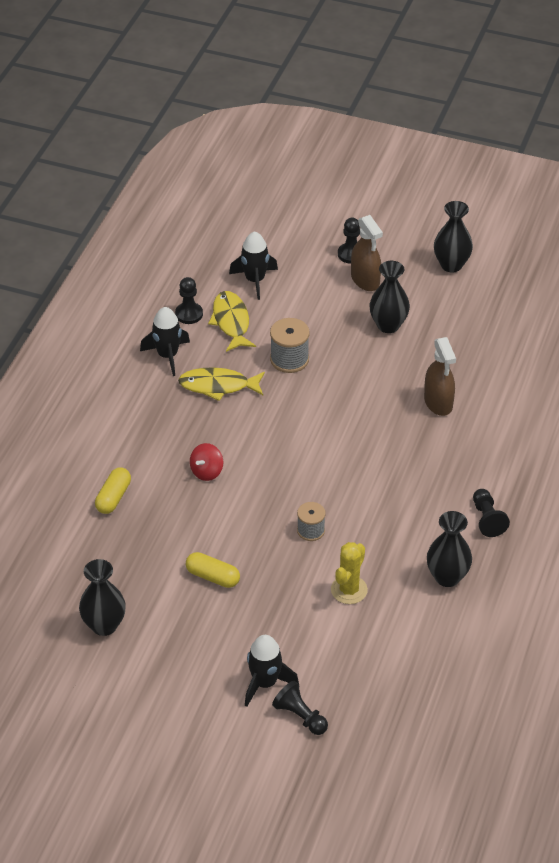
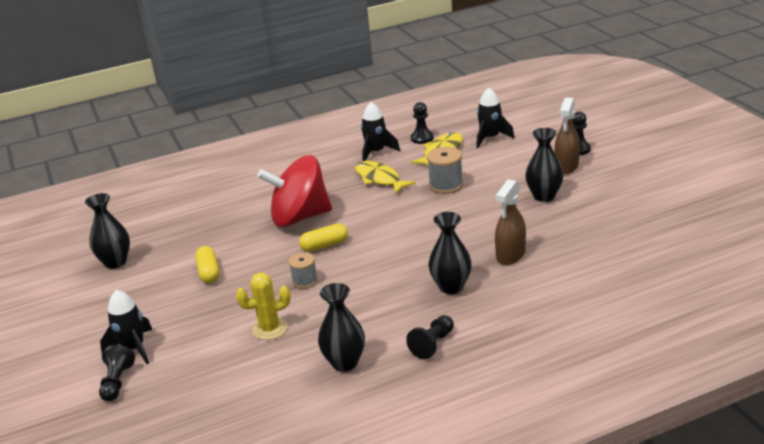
camera: 50 degrees right, 15 degrees down
(113, 497) = (230, 204): yellow capsule -> yellow capsule (324, 245)
(207, 471) = (299, 217): red spinning top -> red spinning top, size x2.42
(451, 265) = (647, 183): black vase -> black vase (451, 287)

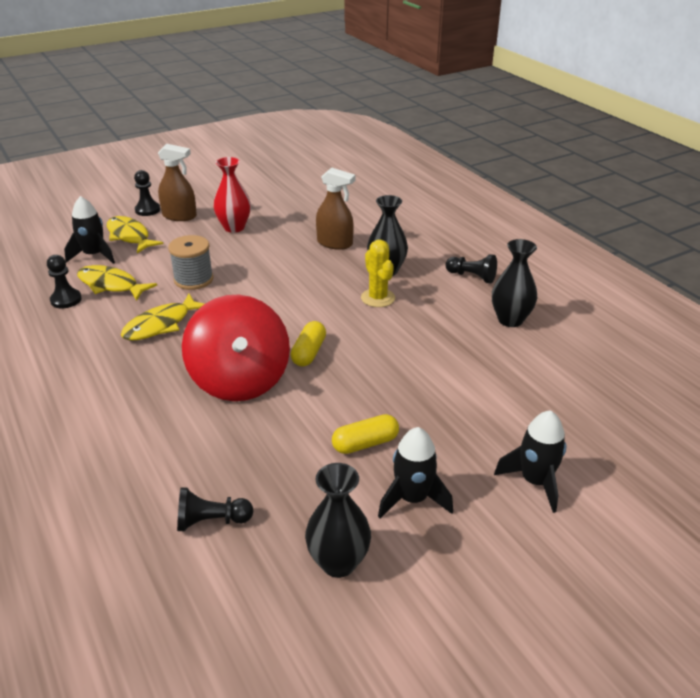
camera: 100 degrees left, 5 degrees up
(117, 382) = (599, 480): black pawn -> black pawn (211, 521)
(270, 329) = (471, 373): yellow cactus -> yellow cactus (378, 298)
(305, 281) = (381, 359): grey spool -> none
(324, 245) = (309, 352): yellow capsule -> yellow capsule turned 45 degrees clockwise
(376, 152) = (85, 333): black rocket -> black rocket (412, 498)
(524, 148) = (130, 236): none -> yellow fish
(544, 196) = (234, 227): black vase -> red vase

